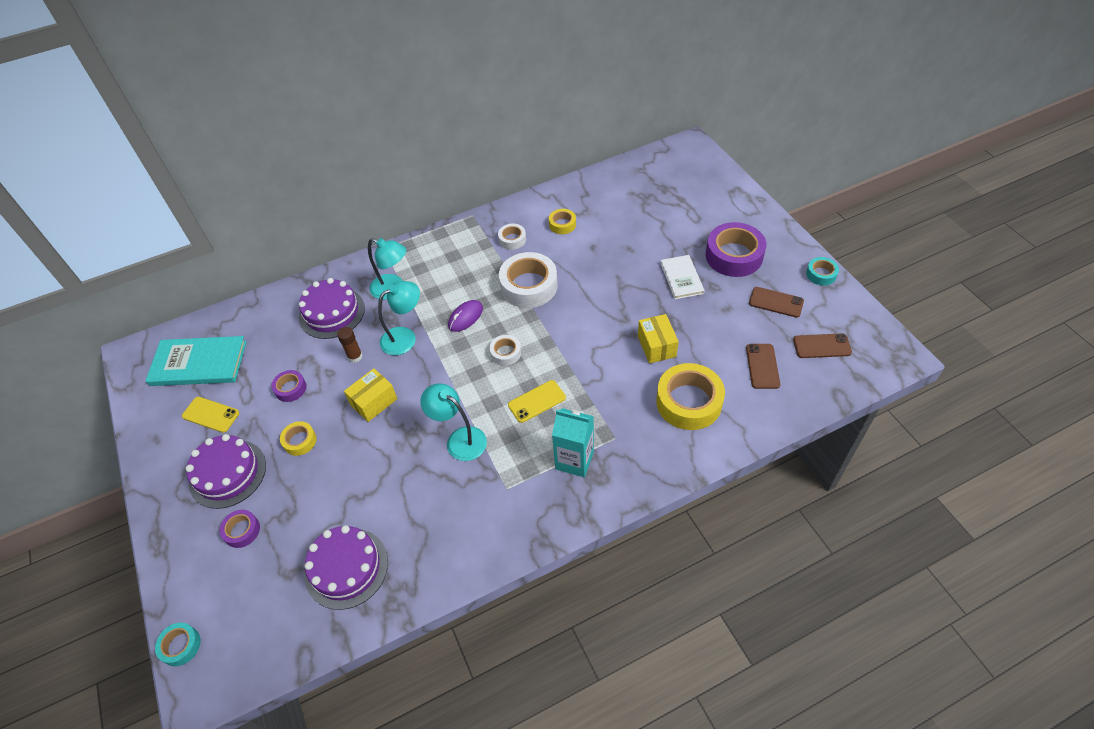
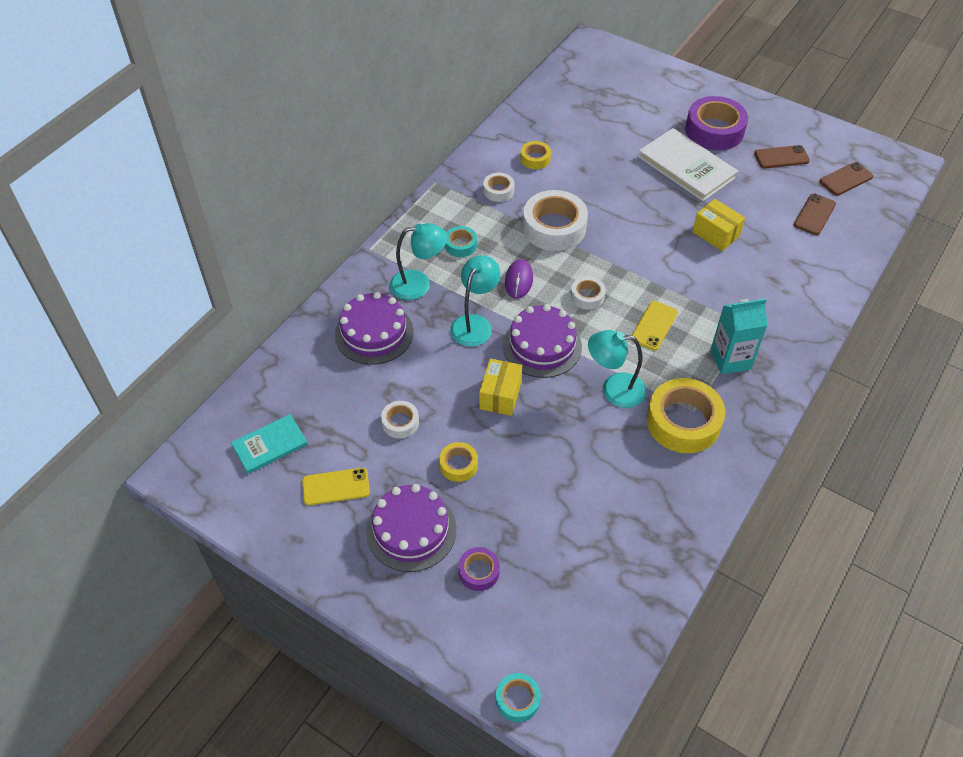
camera: 35 degrees left, 0 degrees up
(199, 363) = (270, 445): turquoise book -> turquoise book, size x0.61
(290, 388) = (400, 422): purple tape -> white tape
(346, 568) = (612, 548): purple cake -> purple cake (542, 345)
(355, 356) = (440, 363): brown glue stick -> none
(681, 278) = (686, 167): white book -> white book, size x1.64
(689, 402) = (781, 269): yellow tape -> yellow tape (683, 422)
(762, 366) = (814, 214): brown phone -> brown phone turned 60 degrees clockwise
(821, 274) = (797, 120): turquoise tape -> turquoise tape (460, 245)

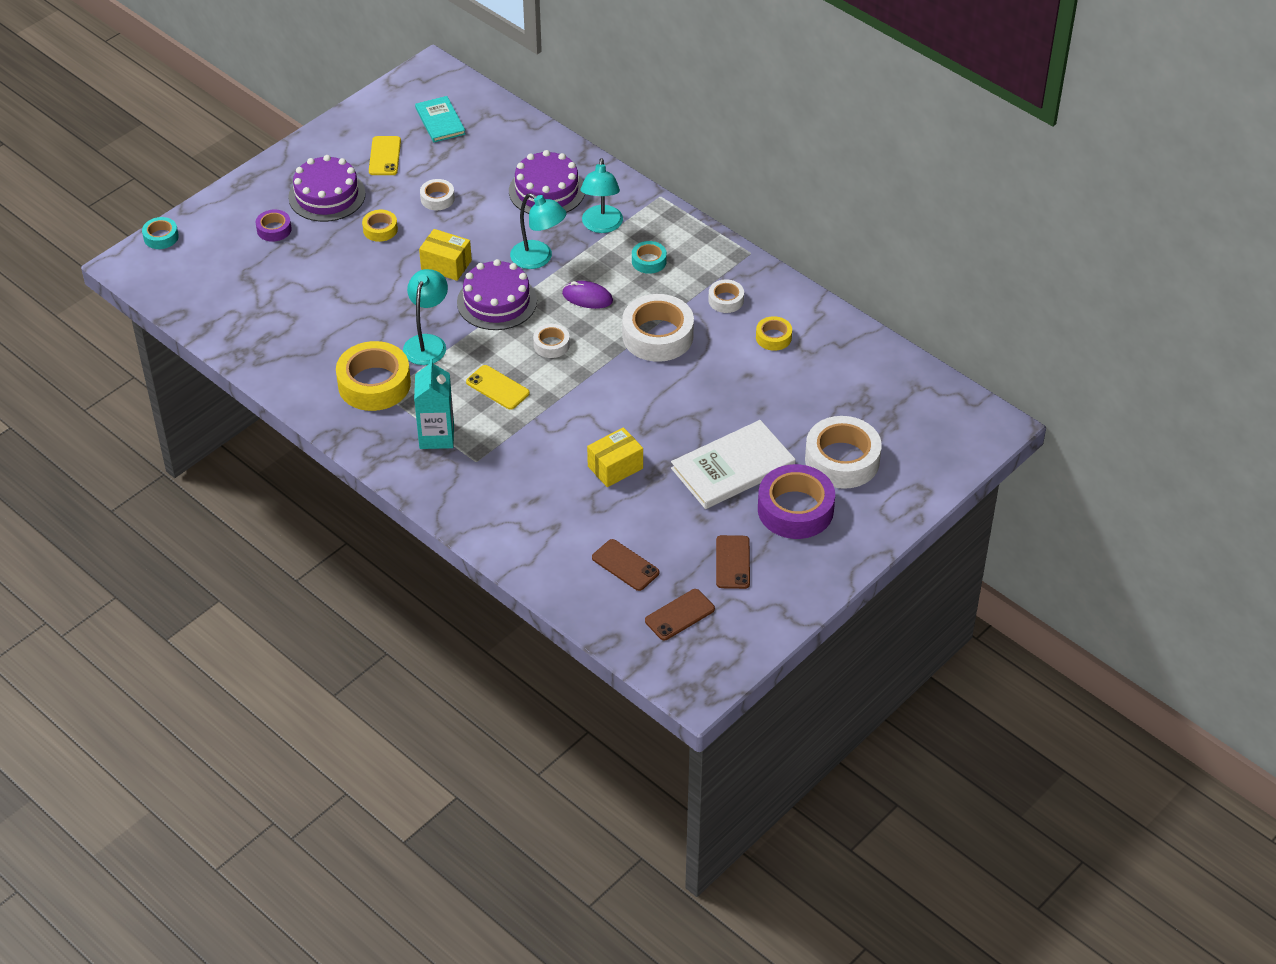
camera: 100 degrees right, 5 degrees down
(655, 111) = (842, 460): none -> white tape
(846, 179) = (679, 615): brown phone -> brown phone turned 75 degrees clockwise

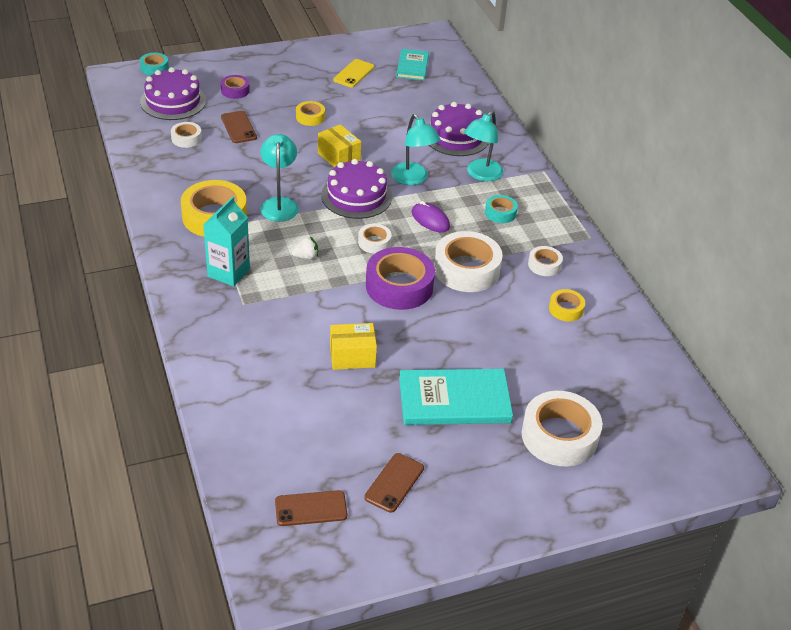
camera: 25 degrees right, 5 degrees down
(327, 195) = (291, 83): purple cake -> purple cake (173, 101)
(427, 343) = (279, 204): turquoise lamp -> turquoise lamp turned 45 degrees counterclockwise
(437, 198) = (369, 113): white tape -> white tape (186, 138)
(497, 388) = (306, 256): yellow phone -> white strawberry
(625, 565) = (297, 442): brown phone -> brown phone (238, 127)
(733, 467) = (454, 400): white book -> turquoise book
(795, 509) = (486, 461): purple tape -> purple tape (399, 286)

